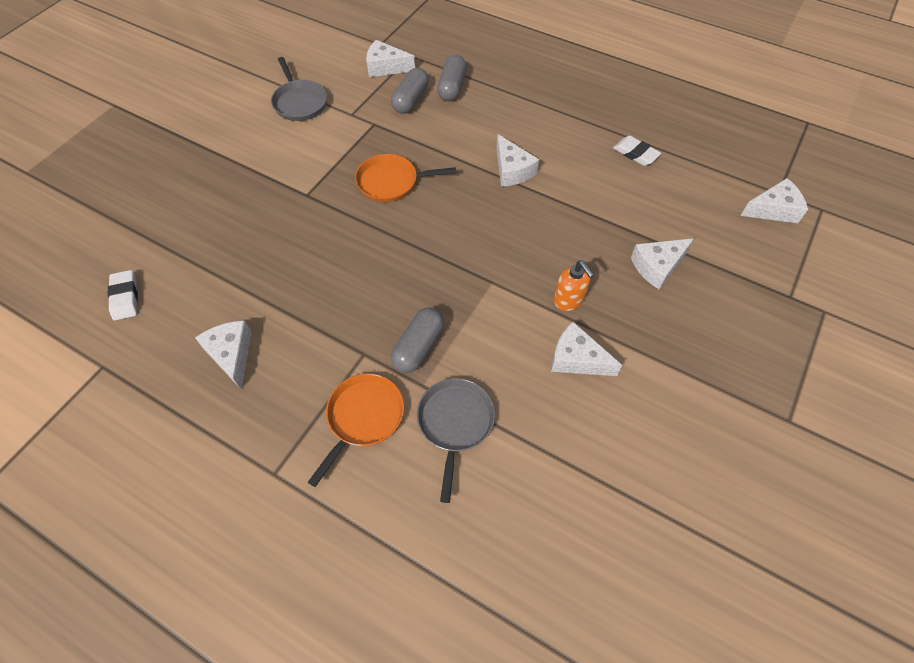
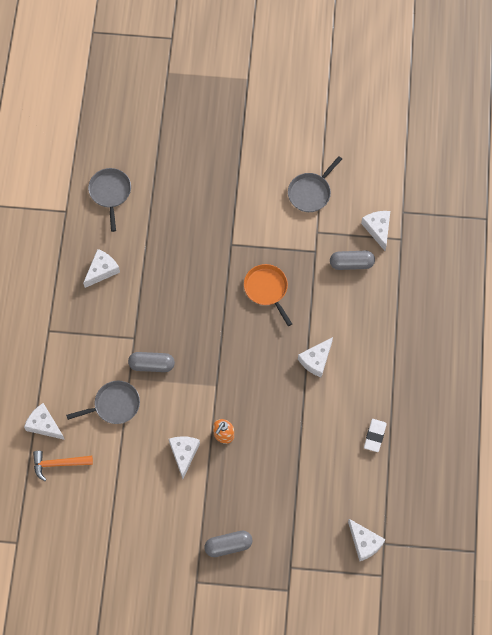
camera: 65 degrees right, 10 degrees up
(125, 297) = (110, 192): white eraser -> grey pan
(363, 417) = (97, 357): orange pan -> none
(452, 87) = (380, 285): grey capsule -> grey capsule (228, 545)
(517, 555) = (59, 464): none -> orange hammer
(657, 266) = (275, 479): white cheese -> white cheese (44, 425)

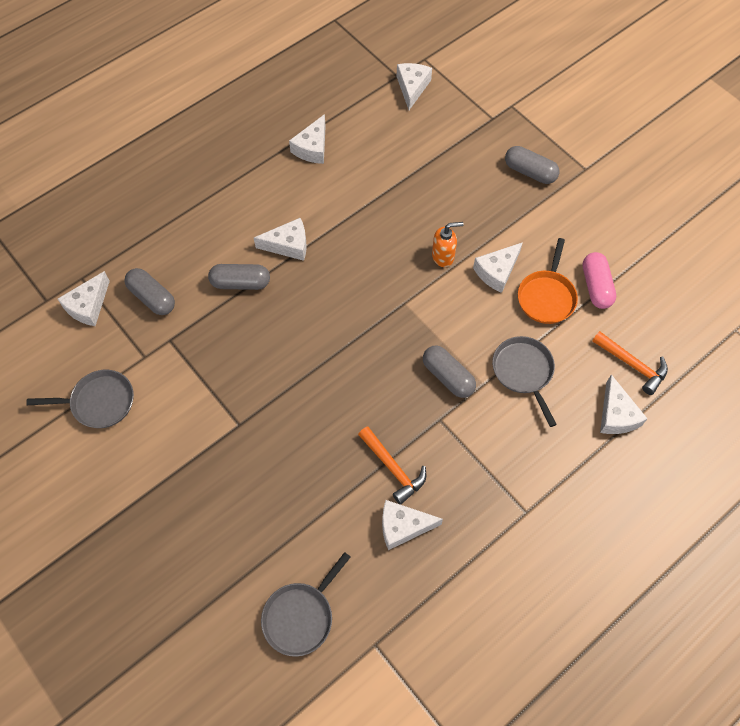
camera: 135 degrees left, 5 degrees down
(114, 405) = (523, 371): grey pan -> grey pan turned 45 degrees clockwise
(119, 497) = (596, 286): none -> pink capsule
(133, 293) = (393, 468): none -> orange hammer
(267, 289) = (257, 347): orange pan -> orange pan (546, 297)
(316, 314) = (240, 283): none -> grey capsule
(375, 436) = (312, 148): white eraser -> white cheese

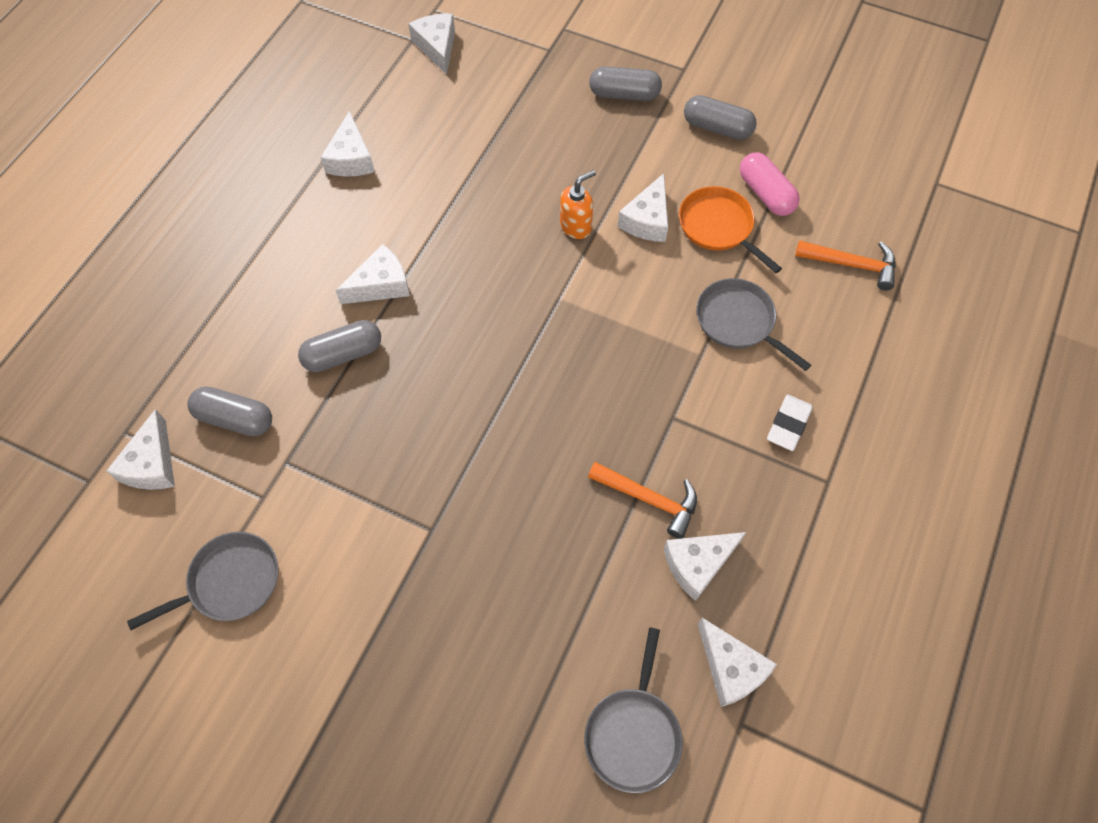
camera: 25 degrees left, 0 degrees up
(448, 377) = (655, 363): grey capsule -> grey capsule (717, 128)
(519, 460) = (788, 424): none -> white eraser
(546, 297) = (718, 227): orange pan -> orange pan turned 150 degrees clockwise
(616, 415) = (865, 328): white cheese -> white cheese (731, 668)

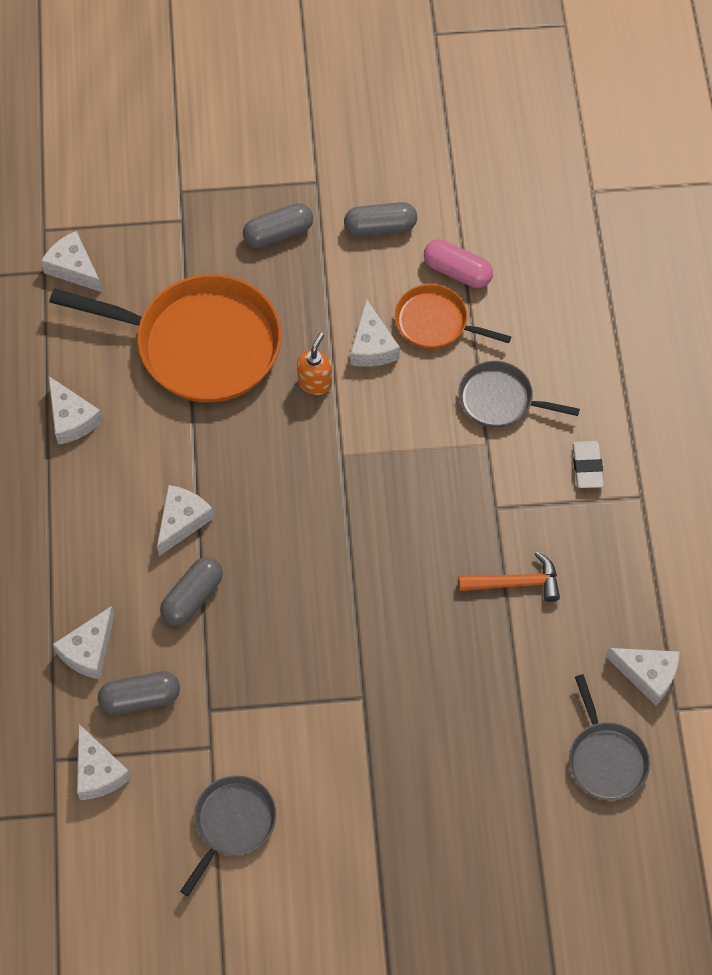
camera: 30 degrees left, 0 degrees up
(499, 150) = (201, 344): none -> orange pan
(698, 564) = (581, 612): white cheese -> white cheese (88, 650)
(851, 265) = (562, 302): orange hammer -> none

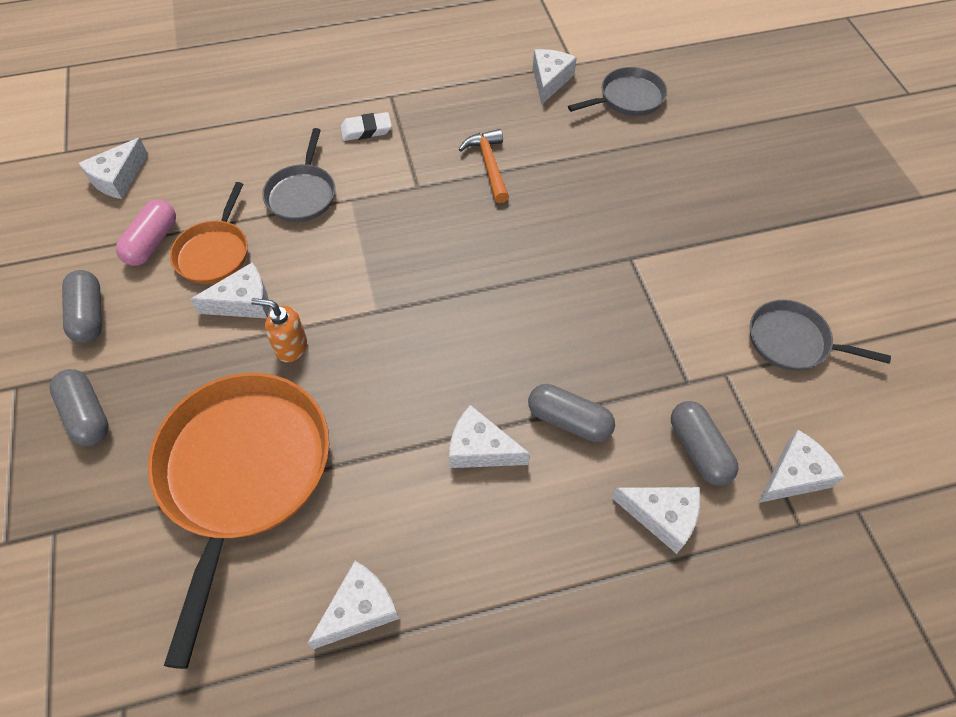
camera: 100 degrees left, 5 degrees down
(73, 268) = (119, 664): white cheese -> white cheese (118, 178)

